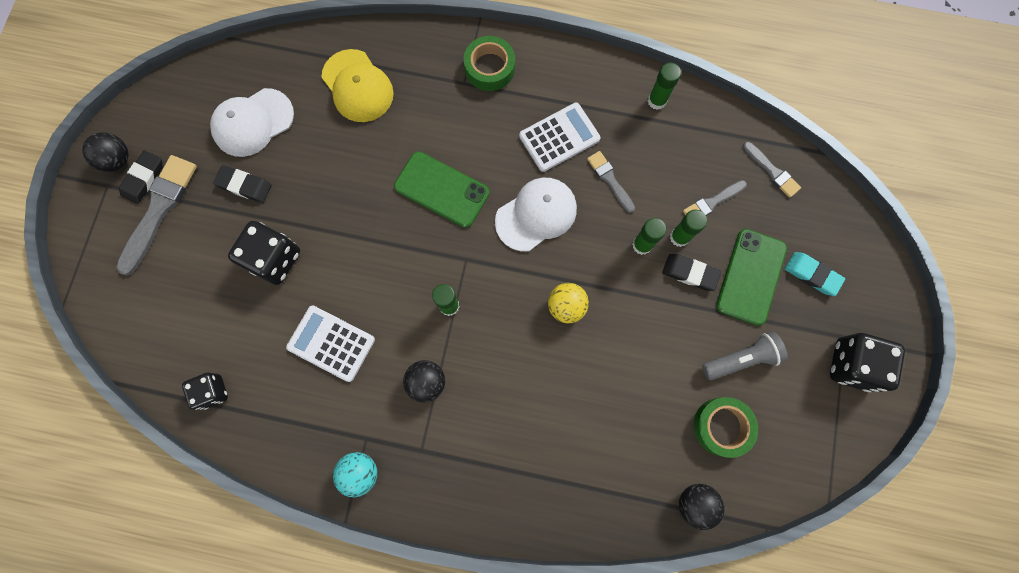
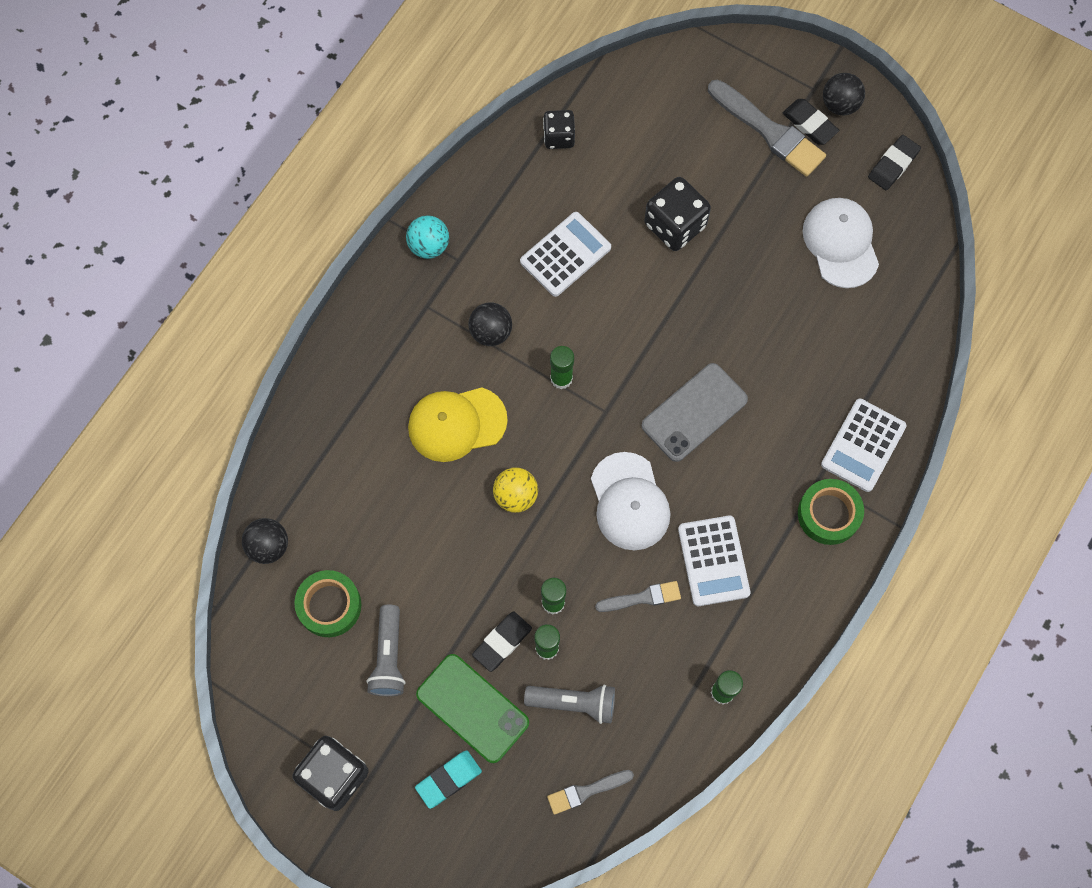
camera: 110 degrees right, 5 degrees down
(244, 185) = (768, 217): black eraser -> black eraser (893, 165)
(357, 86) = (851, 362): yellow cap -> yellow cap (456, 424)
(425, 59) = (863, 445): none -> white calculator
(441, 190) = (694, 412): green phone -> grey phone
(712, 202) = (574, 703): grey brush -> grey flashlight

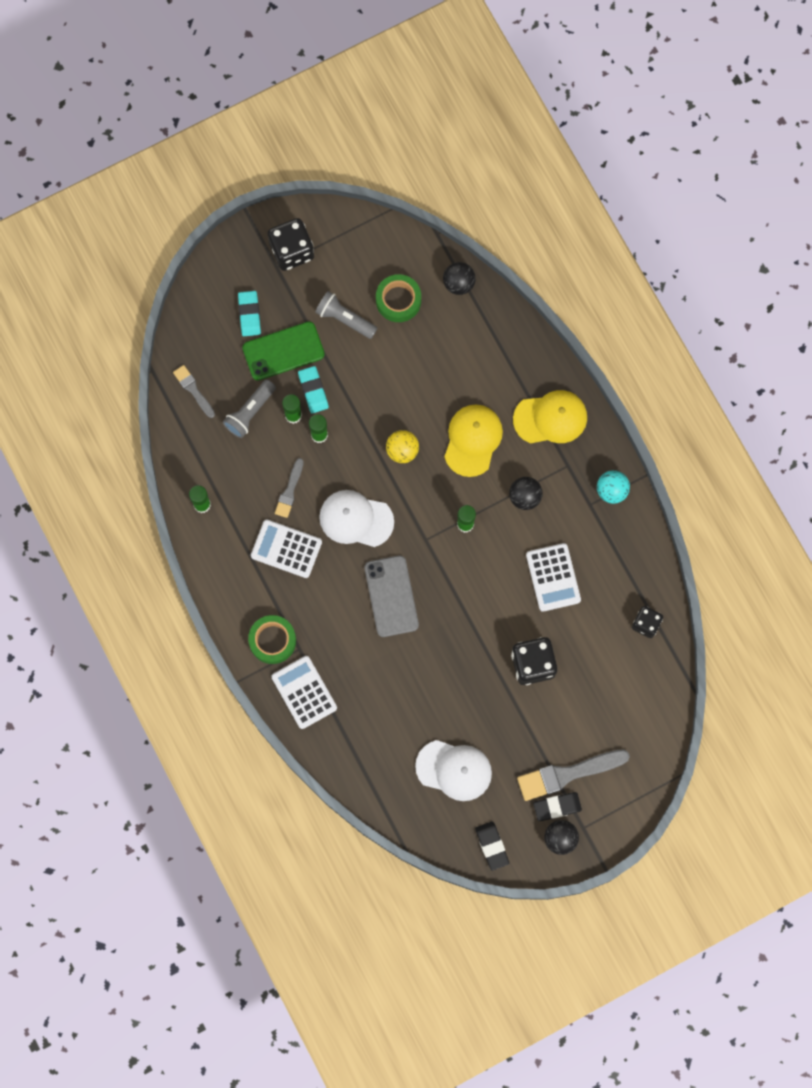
camera: 120 degrees right, 5 degrees up
(380, 353) = (550, 418): none -> yellow cap
(502, 642) = (313, 390): black eraser -> turquoise eraser
(586, 791) = (193, 390): grey brush -> grey brush turned 45 degrees counterclockwise

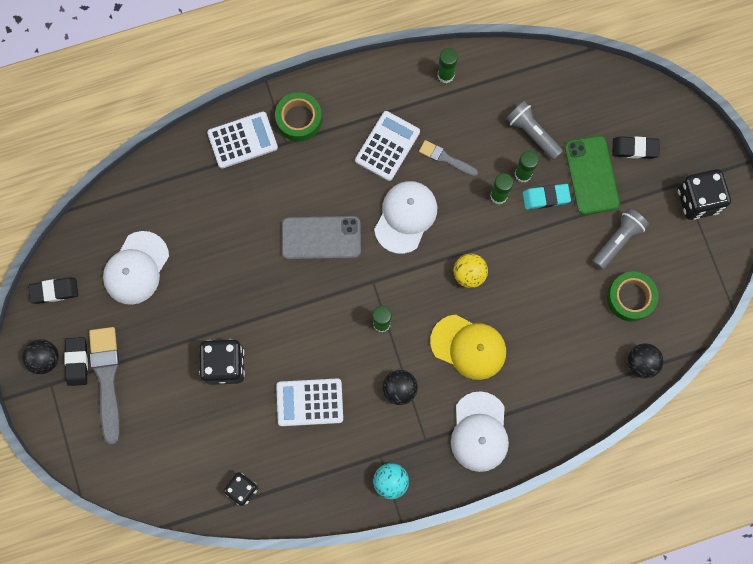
camera: 100 degrees right, 0 degrees up
(193, 390) = (563, 84): grey brush -> none
(249, 314) = (635, 149): turquoise eraser -> black eraser
(550, 418) = (479, 432): yellow cap -> white cap

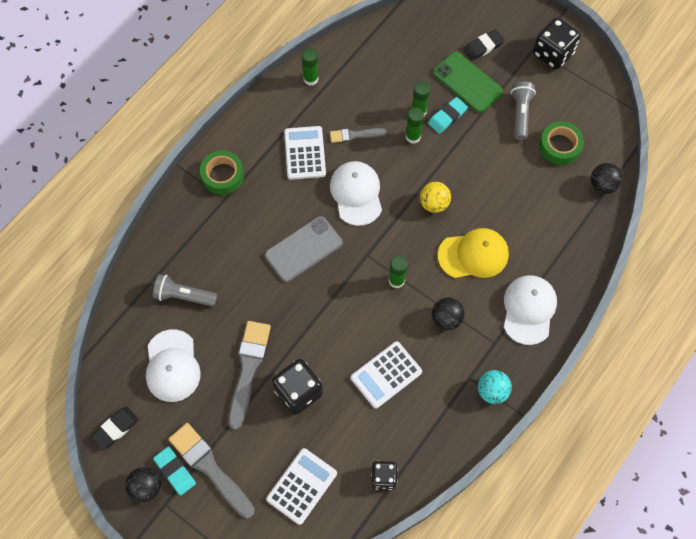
camera: 35 degrees left, 10 degrees down
(77, 362) = (175, 471): black eraser -> turquoise eraser
(197, 315) = (248, 369): none -> grey brush
(242, 140) = (189, 217): white calculator -> white calculator (302, 486)
(479, 432) = (529, 309): white cap -> white cap turned 135 degrees counterclockwise
(532, 133) = (404, 80): grey flashlight -> grey flashlight (184, 296)

